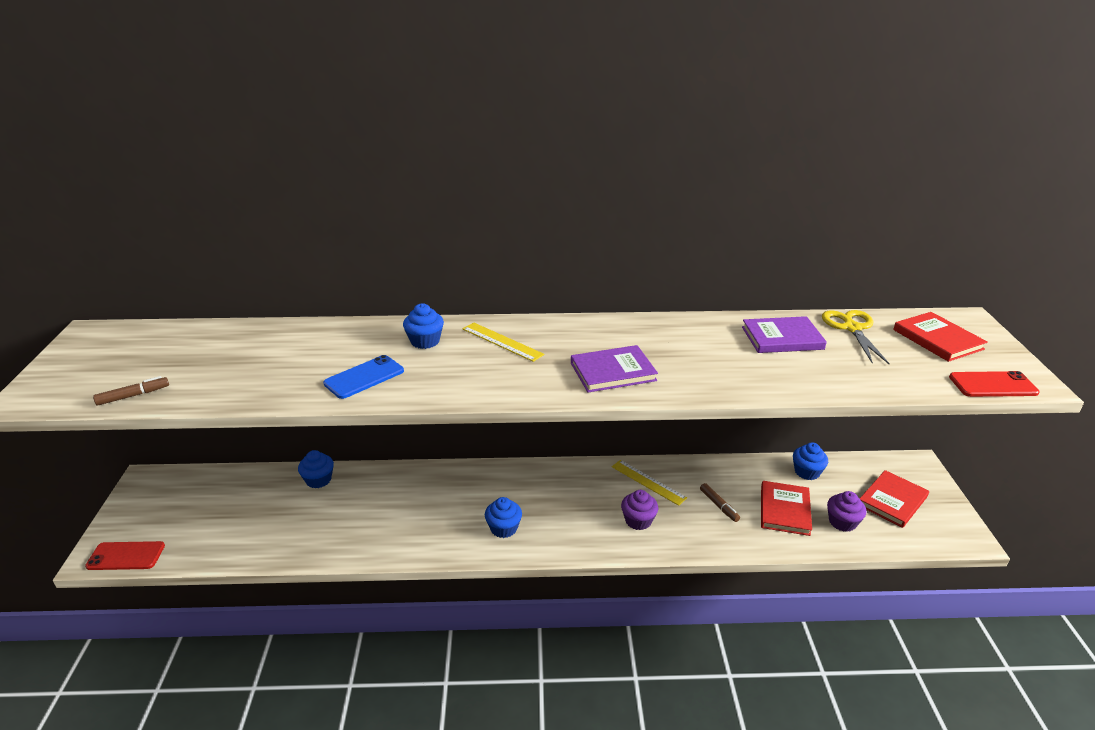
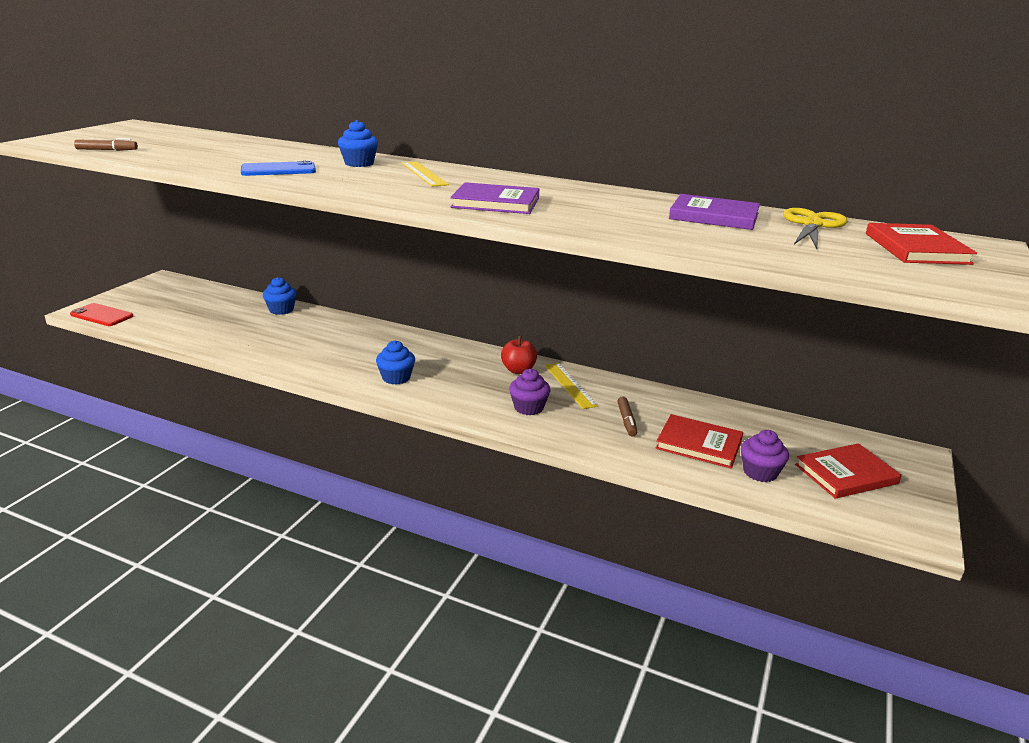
camera: 25 degrees right, 5 degrees down
(595, 480) = (518, 370): none -> red apple
(784, 510) = (699, 444): red book -> red book turned 75 degrees clockwise
(807, 472) = (759, 424): blue cupcake -> none
(993, 385) = (940, 286): red phone -> none

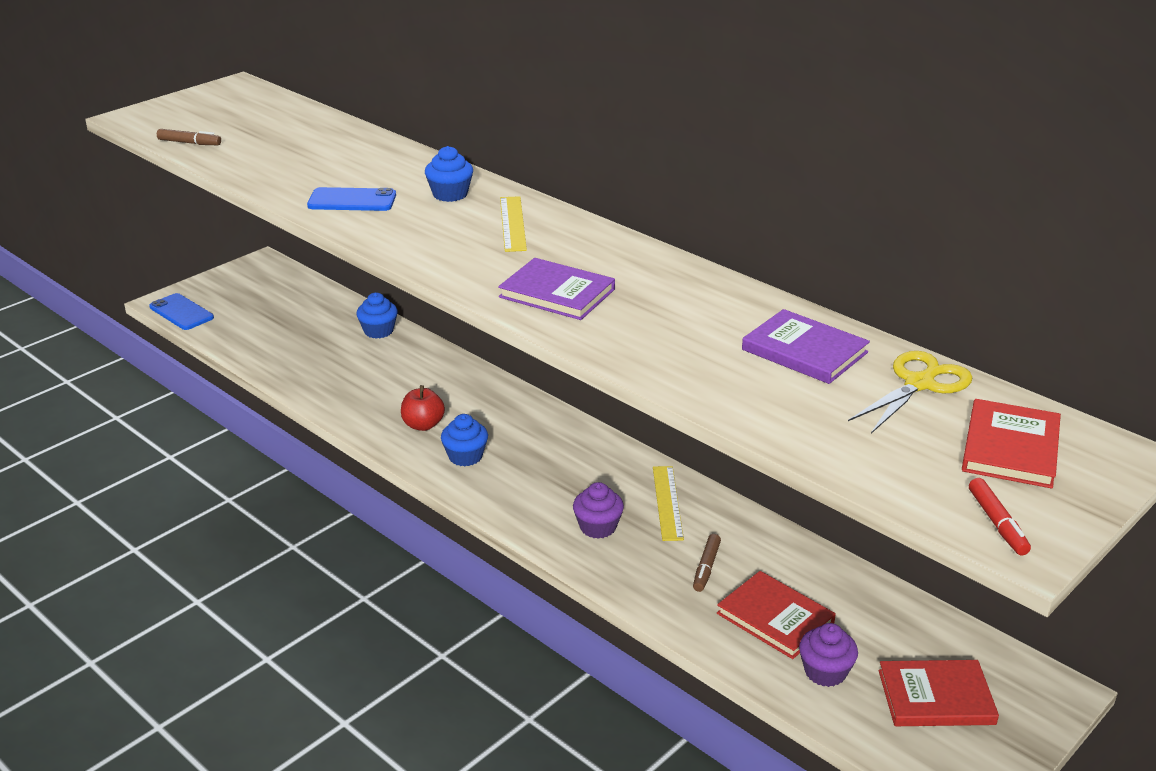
camera: 20 degrees right, 5 degrees up
(102, 315) = (181, 312): red phone -> blue phone
(518, 370) = (616, 469): red apple -> red apple (423, 425)
(967, 285) = (997, 523): none -> red marker

